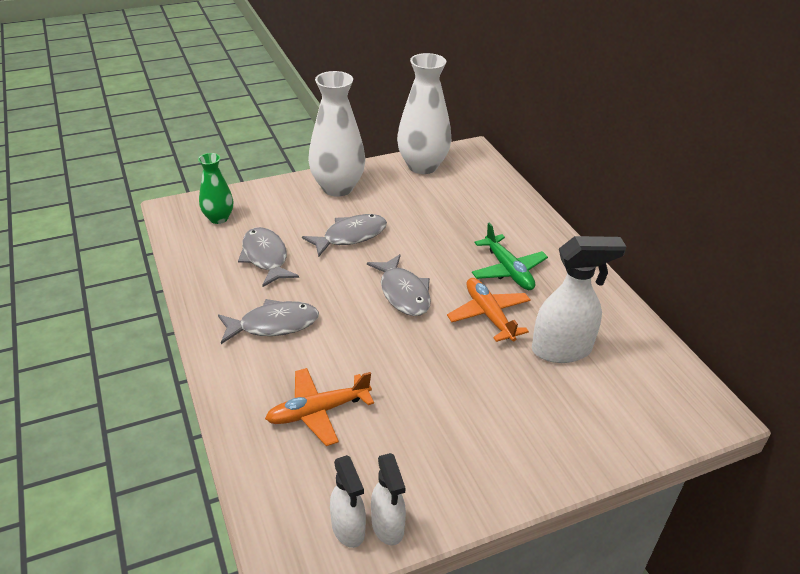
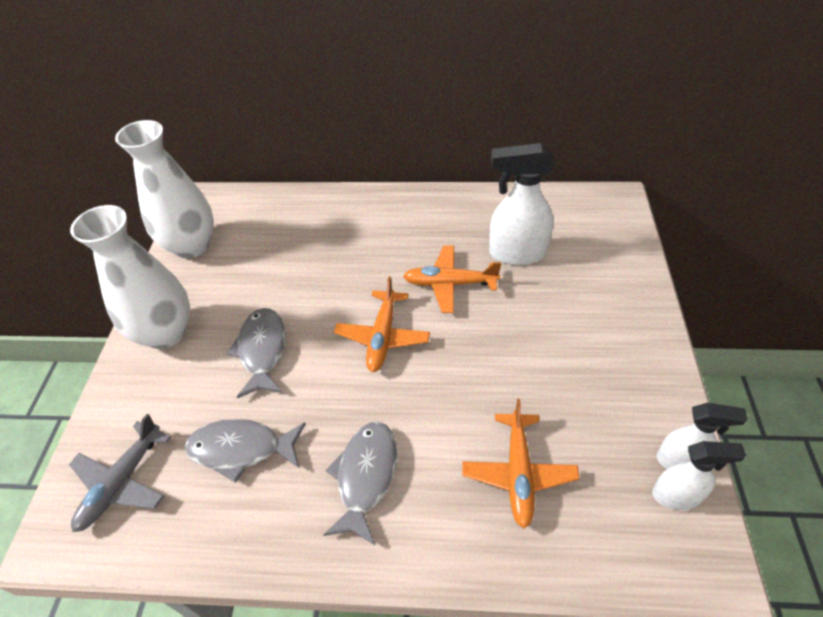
camera: 60 degrees left, 10 degrees up
(219, 218) = (122, 482): green vase -> grey plane
(403, 293) = (382, 337): grey fish -> orange plane
(508, 270) = (398, 246): green plane -> none
(562, 350) = (516, 253): white spray bottle -> white spray bottle turned 105 degrees counterclockwise

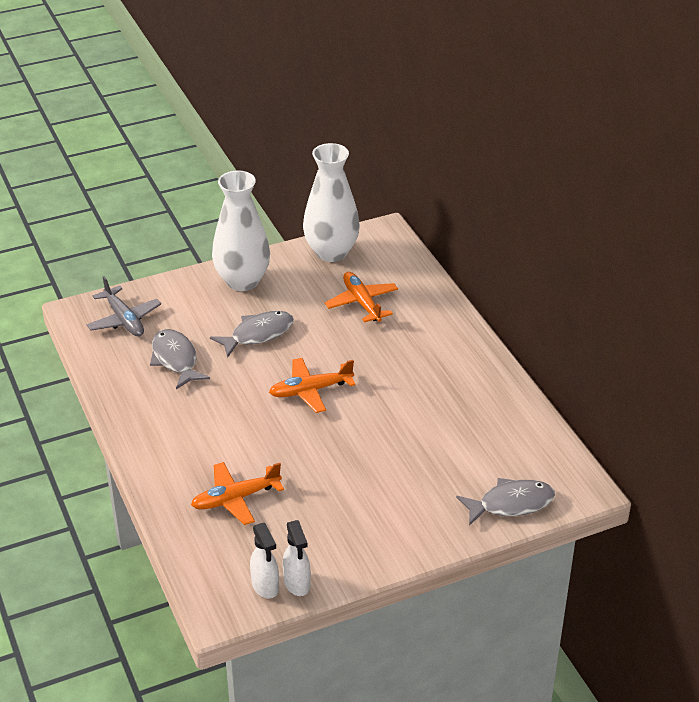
camera: 60 degrees right, 10 degrees down
(122, 482) = (124, 320): grey plane -> grey plane turned 120 degrees counterclockwise
(365, 476) = (190, 425): grey fish -> grey fish (511, 504)
(450, 284) = (391, 409): orange plane -> orange plane (362, 303)
(516, 253) = (456, 439): white spray bottle -> none

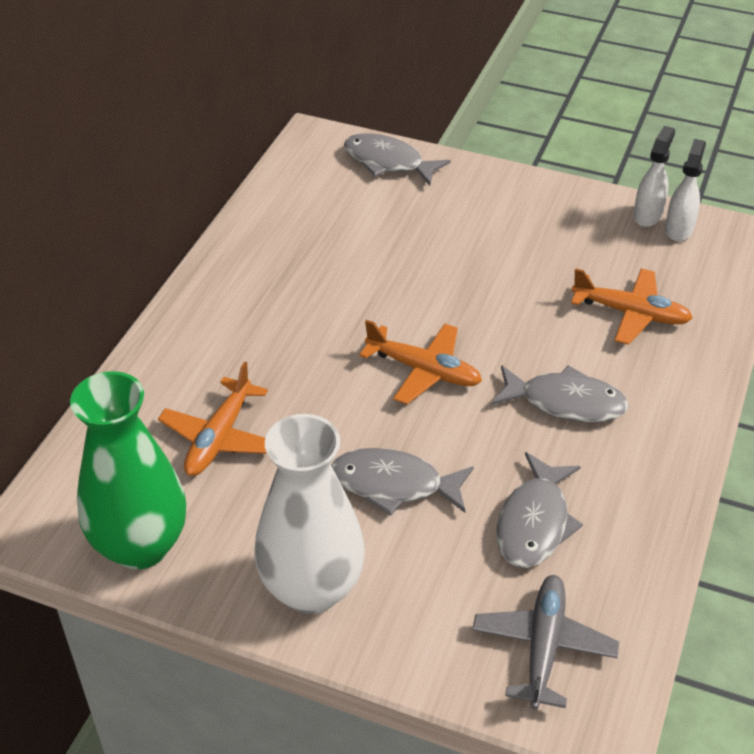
camera: 135 degrees left, 5 degrees up
(219, 422) = (565, 402): none -> grey fish
(331, 252) = (141, 546): white vase -> green vase

